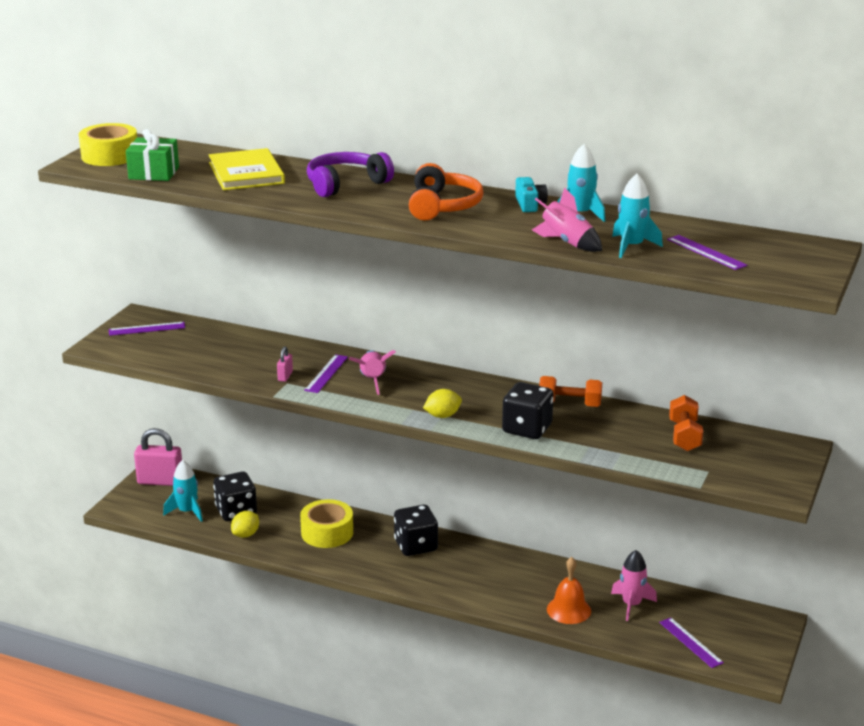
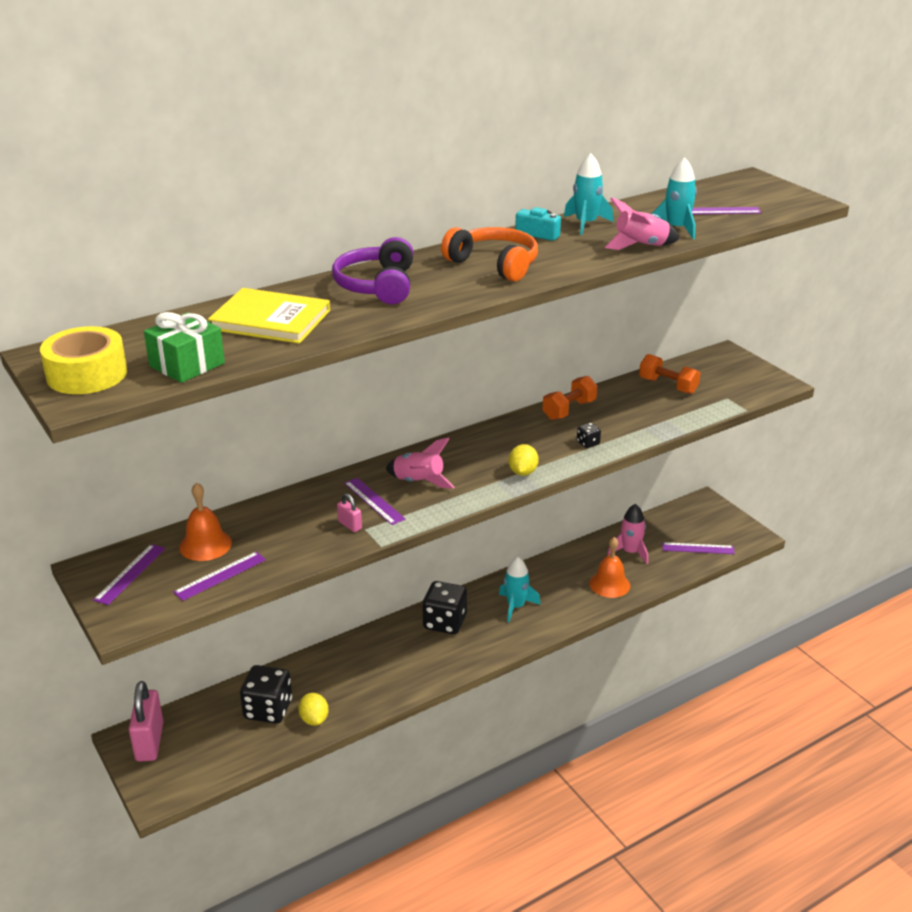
camera: 55 degrees left, 5 degrees up
(160, 481) = (149, 742): pink padlock -> pink padlock turned 45 degrees counterclockwise
(176, 356) = (220, 576): none -> purple ruler
(187, 511) = (228, 744): turquoise rocket -> turquoise rocket (515, 606)
(204, 338) = (205, 545): none -> orange bell
(327, 532) = (369, 665): yellow tape -> none
(527, 429) = (588, 443): black dice -> black dice, size x0.45

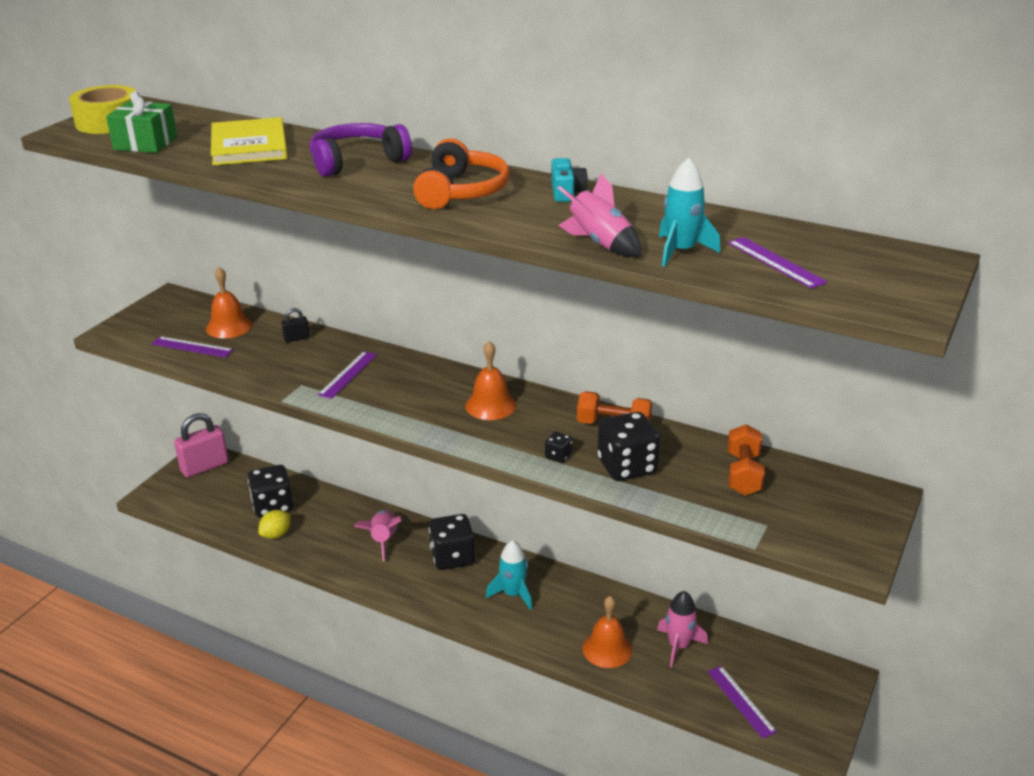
camera: 60 degrees right, 0 degrees up
(130, 574) = (172, 313): purple ruler -> none
(277, 512) = (296, 338): none -> black padlock
(350, 525) = (302, 376): pink padlock -> none
(418, 482) = (396, 385): pink rocket -> pink rocket (383, 540)
(493, 449) = (490, 405): none -> orange bell
(523, 472) = (464, 434): yellow lemon -> none
(586, 224) = (625, 206): turquoise rocket -> none
(624, 422) = (627, 467): none -> black dice

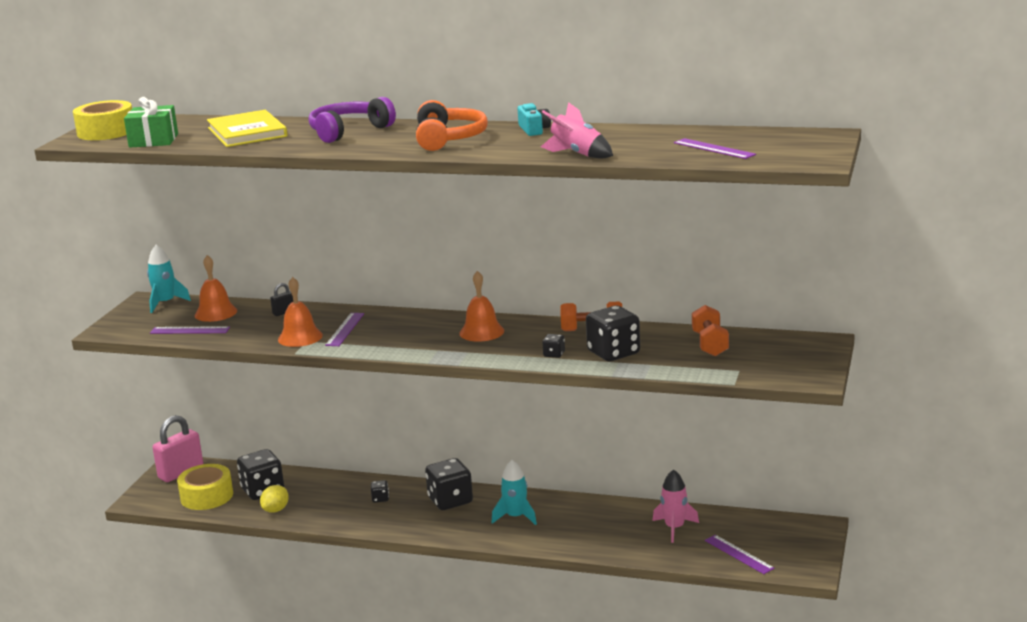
camera: 10 degrees left, 10 degrees down
(217, 503) = (207, 496): none -> yellow tape
(383, 540) = (380, 498): pink rocket -> black dice
(607, 649) = (613, 540): orange bell -> orange bell (300, 337)
(681, 251) = (641, 151): turquoise rocket -> turquoise rocket (165, 303)

